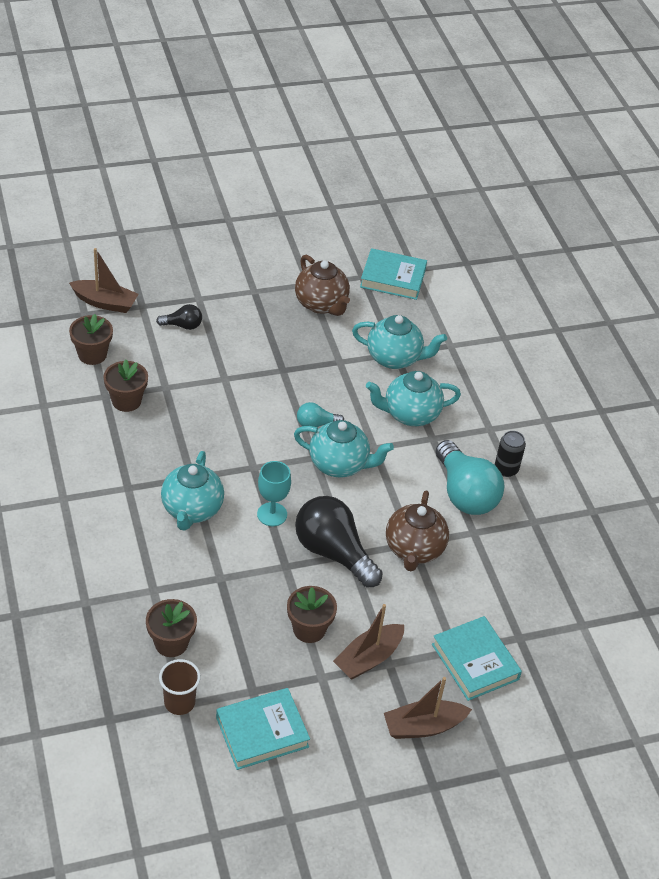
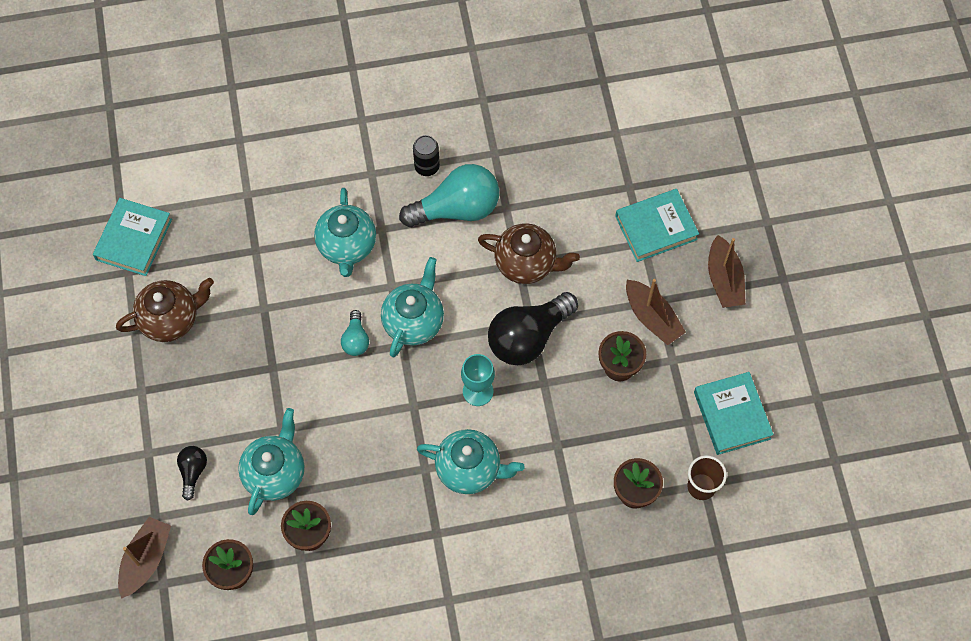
camera: 80 degrees left, 20 degrees up
(395, 358) = (263, 252): turquoise teapot -> turquoise teapot (275, 473)

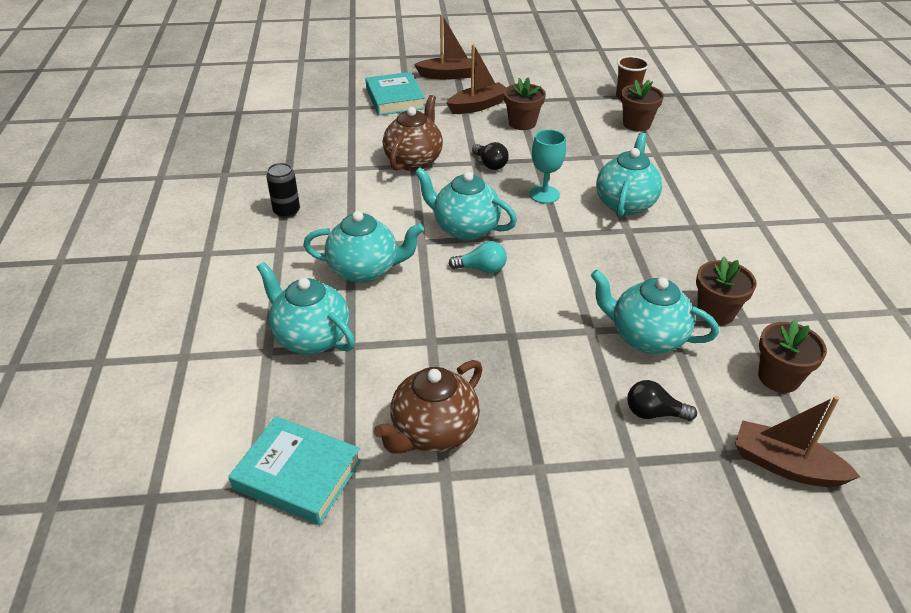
camera: 85 degrees left, 25 degrees down
(171, 319) = (433, 432): brown teapot -> brown teapot turned 120 degrees counterclockwise
(262, 221) = (311, 337): none -> turquoise teapot
(457, 209) = (342, 196): turquoise light bulb -> none
(528, 337) = (490, 164): black light bulb -> black light bulb, size x0.49
(732, 415) = (566, 81): turquoise book -> none

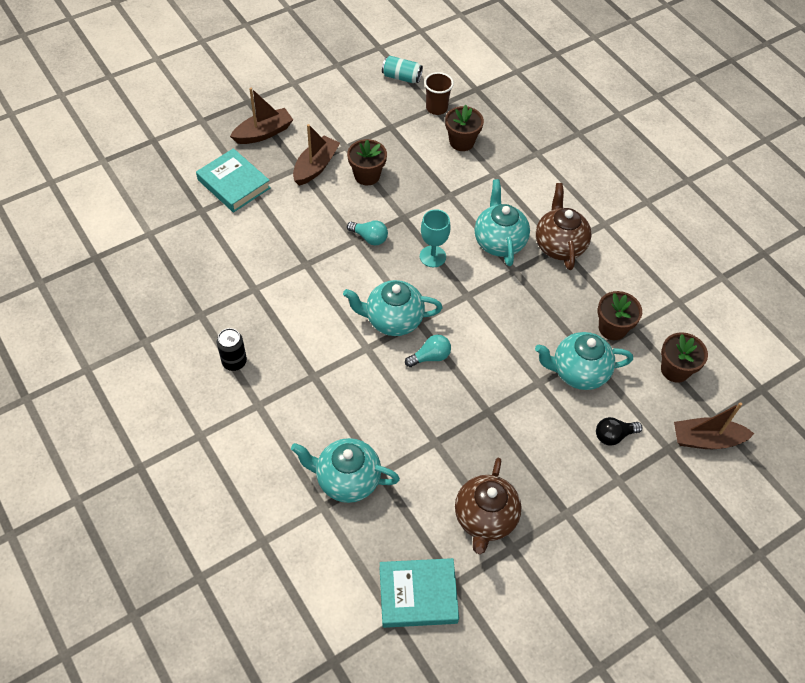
camera: 30 degrees left, 15 degrees up
(365, 270) = (343, 397): turquoise teapot -> none
(414, 160) = (303, 258): brown teapot -> brown teapot (559, 245)
(490, 164) = (369, 238): black light bulb -> turquoise light bulb
(607, 70) = (401, 77): none -> turquoise can

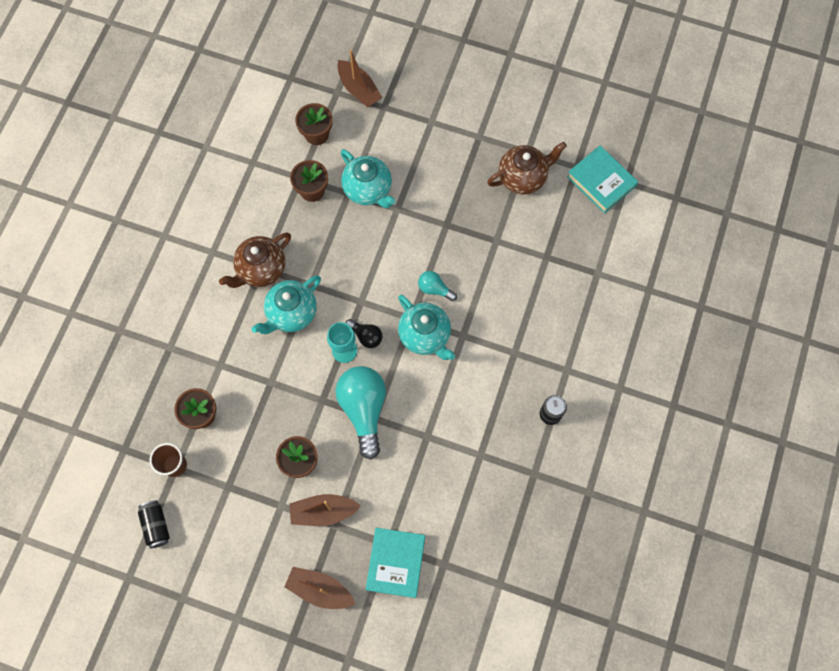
camera: 125 degrees left, 15 degrees up
(346, 480) = (568, 273): turquoise teapot -> none
(369, 238) = (364, 409): turquoise light bulb -> turquoise light bulb, size x2.06
(401, 77) = (156, 525): turquoise can -> black can
(613, 435) = (401, 142): black light bulb -> black light bulb (366, 336)

